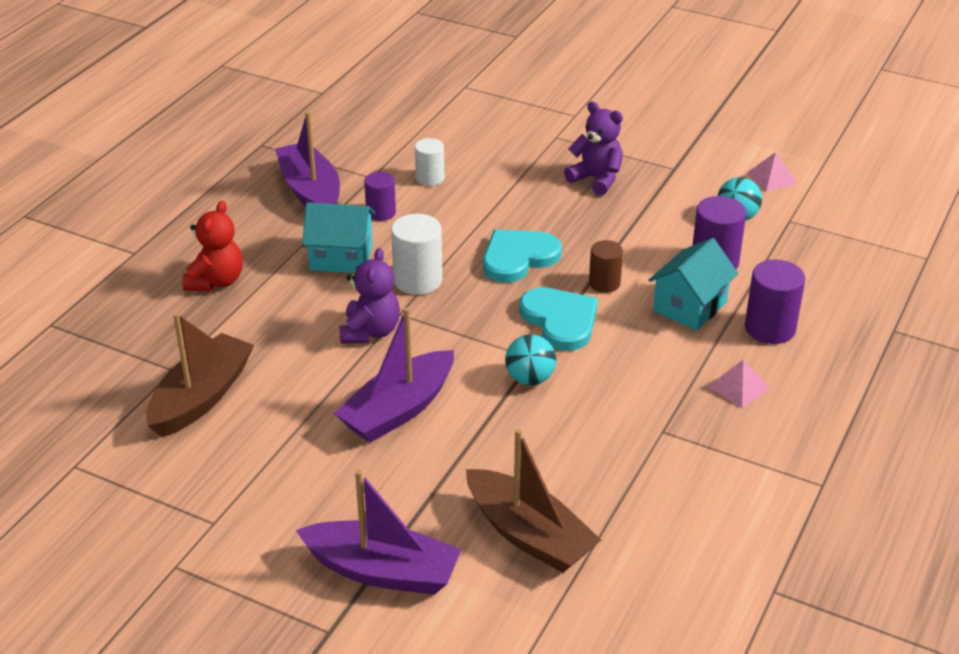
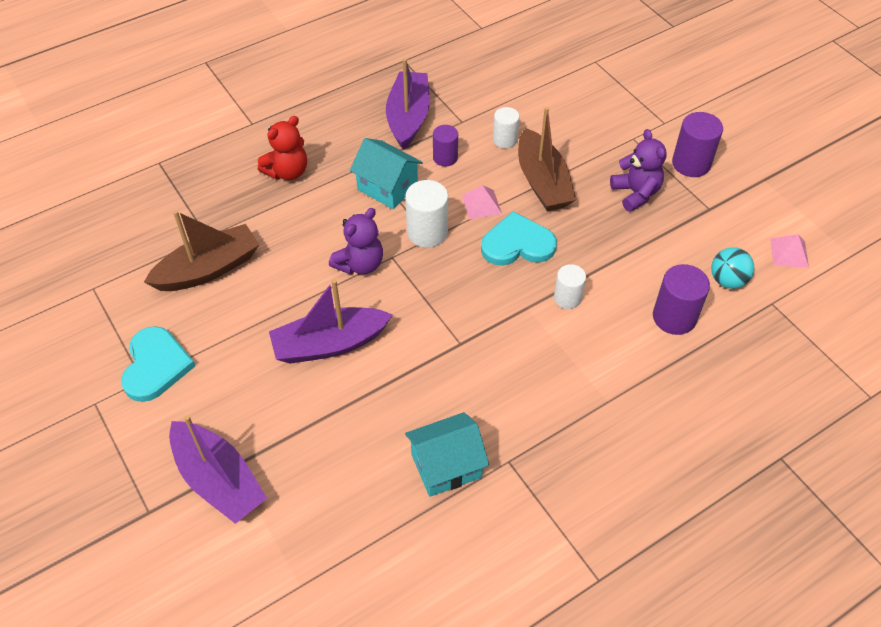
camera: 30 degrees right, 15 degrees up
(528, 534) = (340, 503): brown boat -> brown boat (542, 182)
(530, 379) = (444, 362): turquoise ball -> none
(560, 320) = (506, 318): turquoise heart -> turquoise heart (156, 366)
(604, 283) = (567, 298): brown cylinder -> white cylinder
(689, 306) = (620, 352): turquoise house -> turquoise house (446, 466)
(738, 387) = (601, 450): pink pyramid -> pink pyramid (481, 204)
(770, 328) = (672, 404): purple cylinder -> purple cylinder (691, 163)

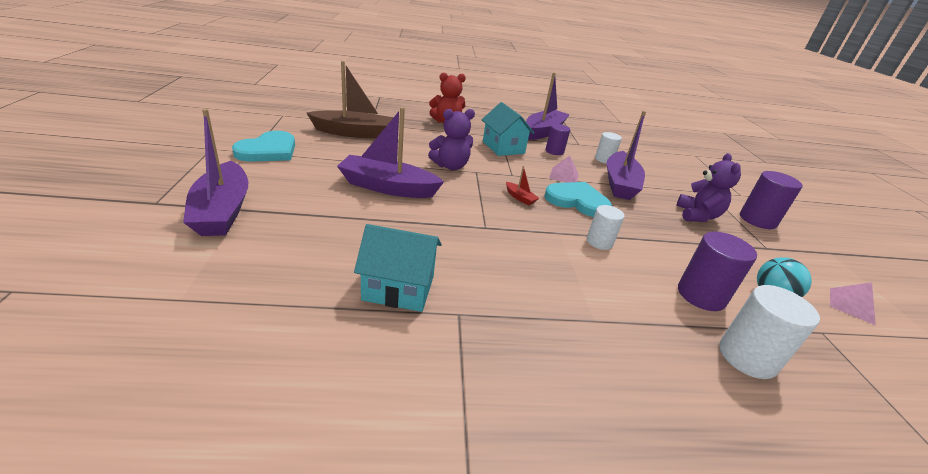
camera: 25 degrees right, 20 degrees down
(427, 232) = (512, 172): white cylinder -> white cylinder (747, 357)
(462, 275) = (520, 198): none -> red boat
(542, 182) = (620, 184): brown boat -> purple boat

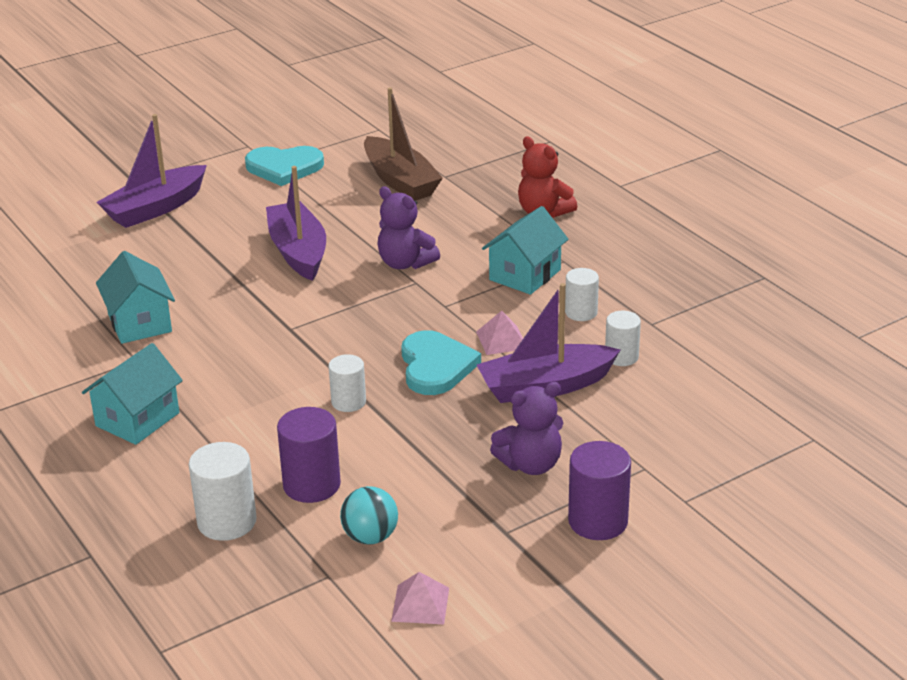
camera: 65 degrees right, 0 degrees up
(520, 198) = (387, 328): red boat -> none
(543, 131) = (650, 284): purple boat -> none
(554, 151) = (581, 312): purple cylinder -> white cylinder
(562, 351) = (137, 419): none -> turquoise house

